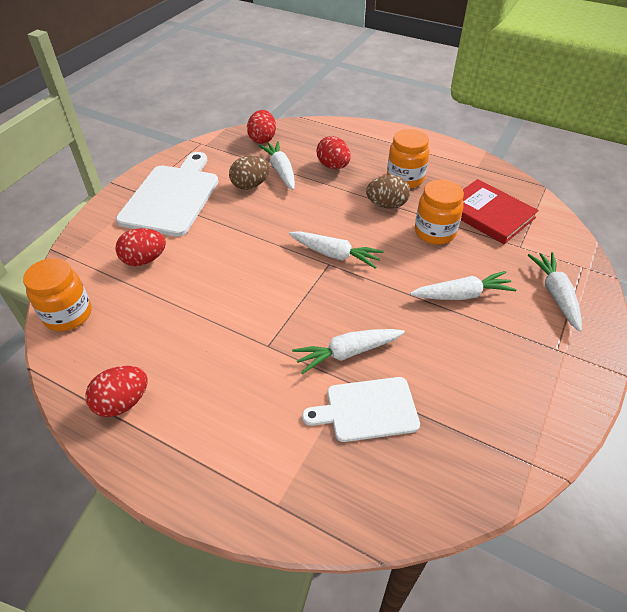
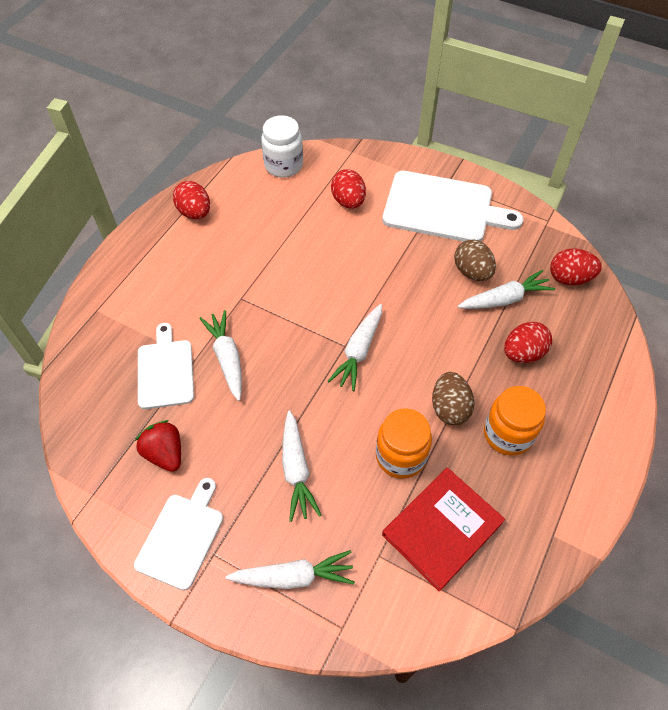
camera: 90 degrees right, 10 degrees up
(68, 315) = (283, 165): orange jar -> white jar
(468, 398) = (165, 453): none -> red strawberry
(550, 375) = (182, 536): none -> white cutting board

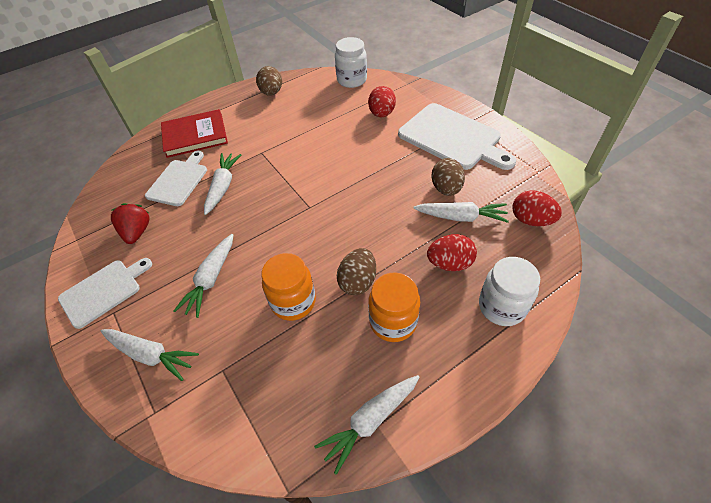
camera: 30 degrees right, 5 degrees down
(195, 212) = (271, 93): red egg -> brown egg
(358, 351) = (316, 214): white carrot -> white carrot (370, 421)
(442, 528) = (285, 373): red book -> red book (195, 135)
(592, 377) = (501, 306): none -> white jar

